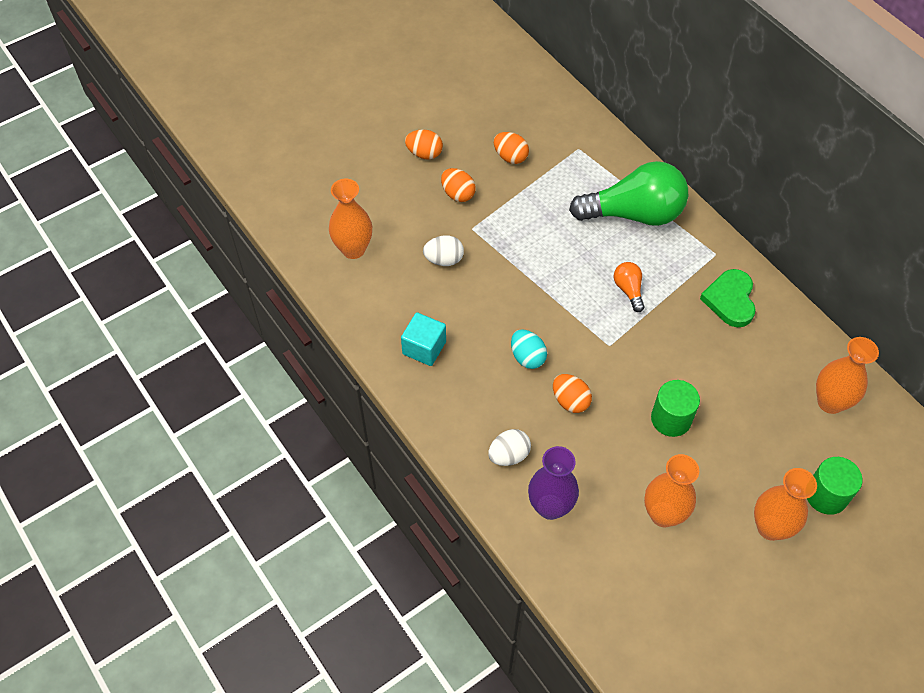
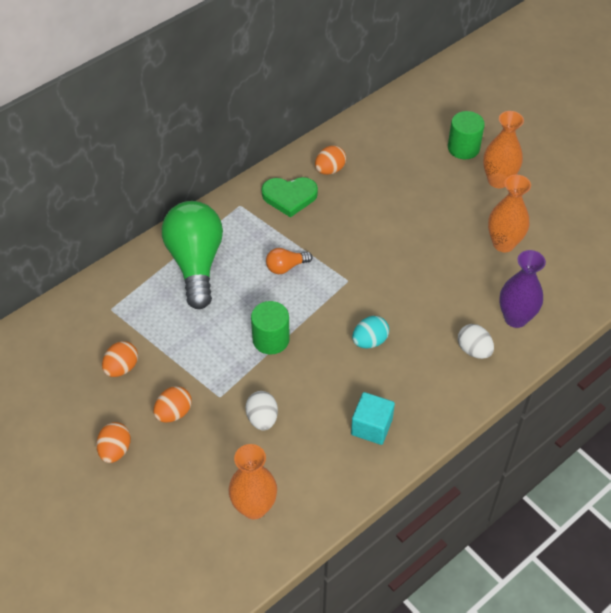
camera: 95 degrees left, 5 degrees down
(570, 401) = (410, 307): orange egg -> orange egg (330, 170)
(671, 419) = (415, 238): green cylinder -> green cylinder (271, 339)
(830, 402) = (381, 140): orange vase -> none

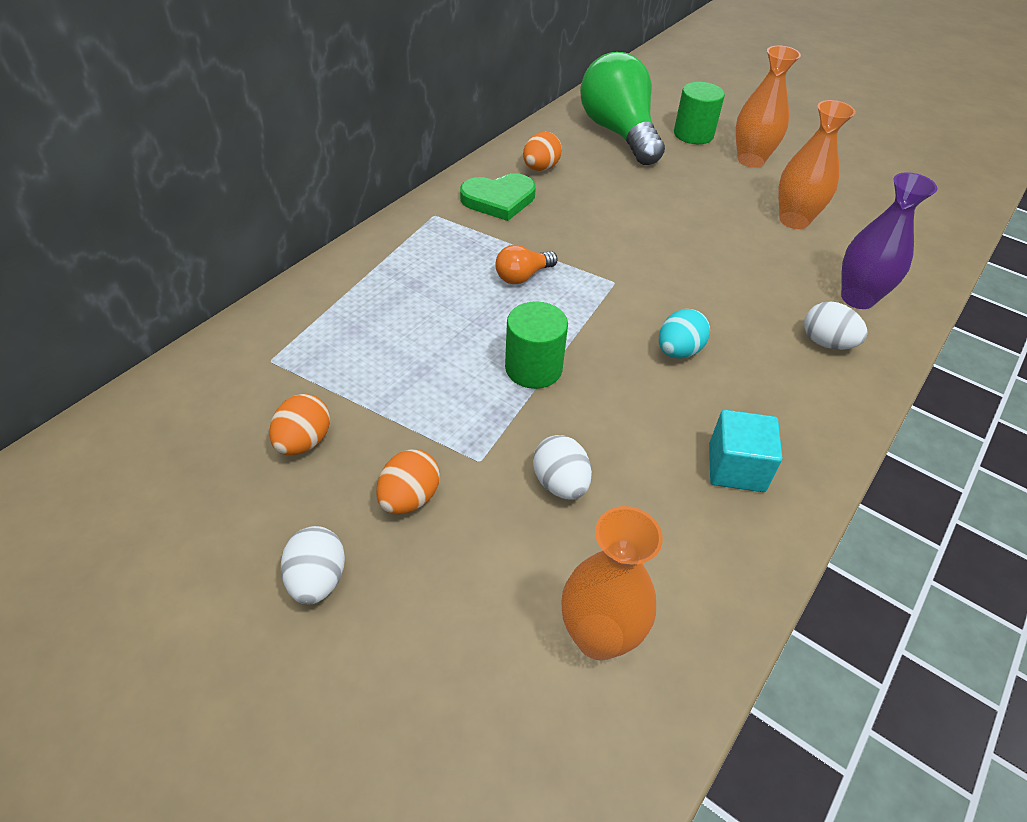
camera: 15 degrees left, 5 degrees down
(115, 450) = (317, 579): orange egg -> white egg
(196, 263) = (390, 286): green light bulb -> green light bulb (619, 133)

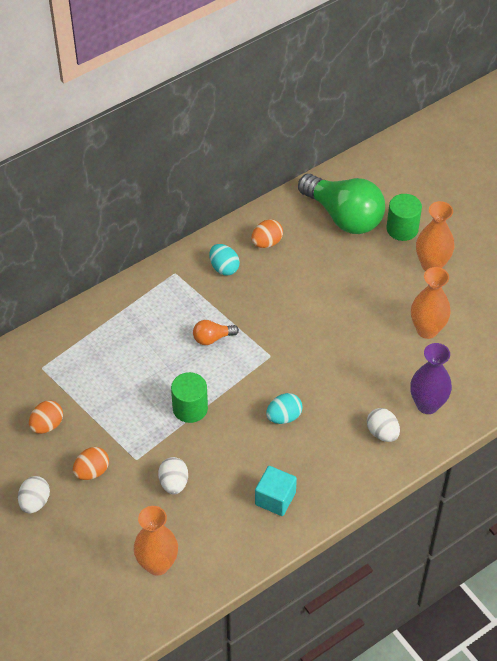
camera: 20 degrees right, 5 degrees up
(499, 200) = (224, 268): green heart -> turquoise egg
(619, 133) = (343, 216): green light bulb -> green light bulb turned 135 degrees clockwise

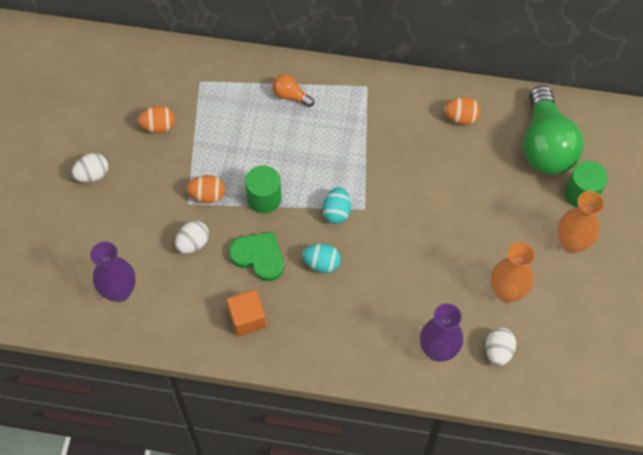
camera: 45 degrees right, 10 degrees up
(92, 471) = (150, 186): orange egg -> orange egg (207, 195)
(157, 564) = (119, 291): orange vase -> purple vase
(212, 338) = (338, 159): orange light bulb -> orange light bulb (291, 96)
(224, 268) = (407, 111): turquoise egg -> turquoise egg (336, 212)
(234, 451) = (259, 257): none -> green heart
(275, 498) = (247, 318): turquoise cube -> orange cube
(382, 433) = (379, 341): white egg -> white egg (498, 351)

